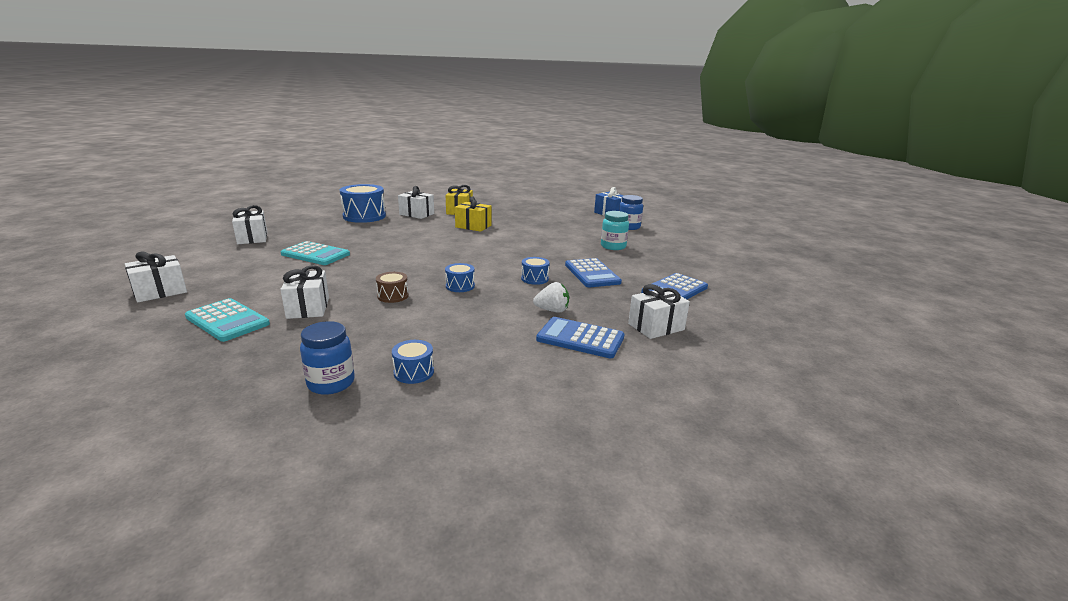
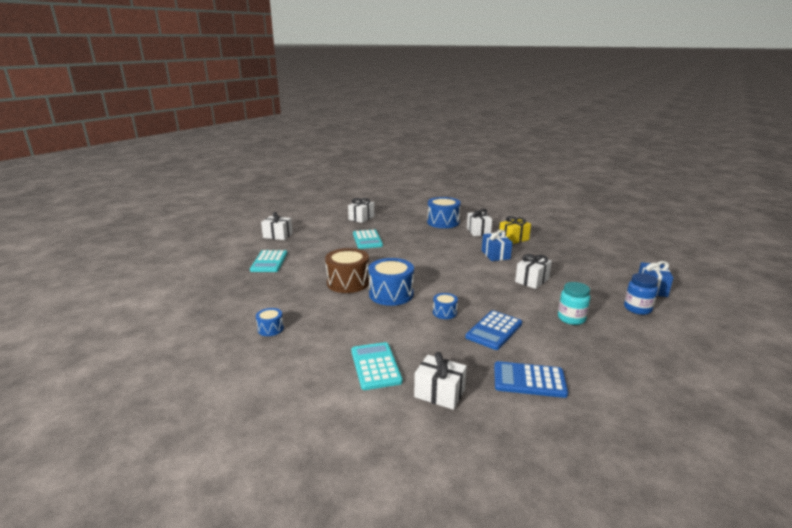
camera: 55 degrees right, 0 degrees up
(308, 308) = (304, 270): white gift -> white gift (532, 280)
(331, 383) = (239, 313): blue jar -> none
(393, 296) = (348, 282): brown drum -> brown drum, size x1.98
(460, 286) = (391, 294): blue drum -> blue drum, size x1.98
(473, 226) = (495, 255): yellow gift -> blue gift
(552, 310) = (403, 339): white strawberry -> none
(580, 338) = (375, 366): blue calculator -> turquoise calculator

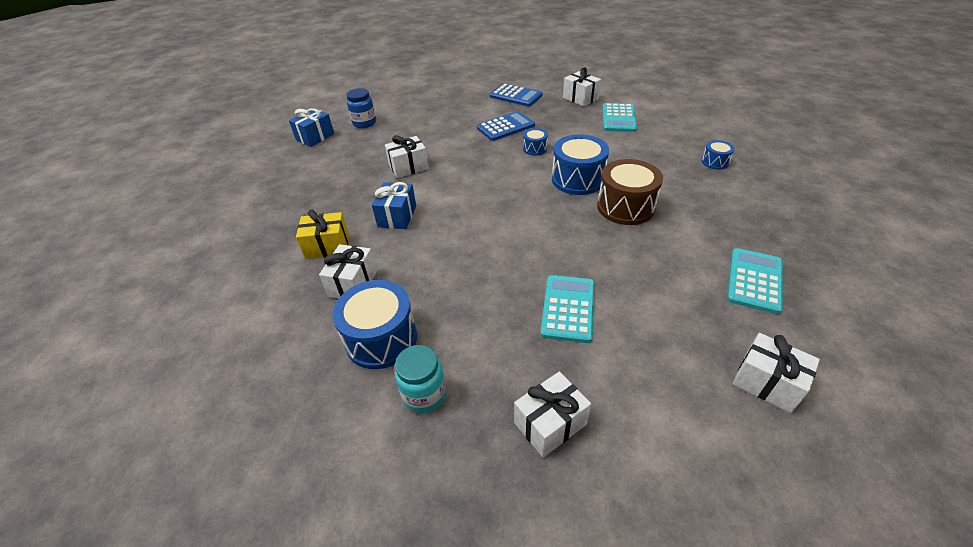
camera: 155 degrees left, 20 degrees up
(571, 318) = (431, 125): turquoise jar -> turquoise jar (424, 395)

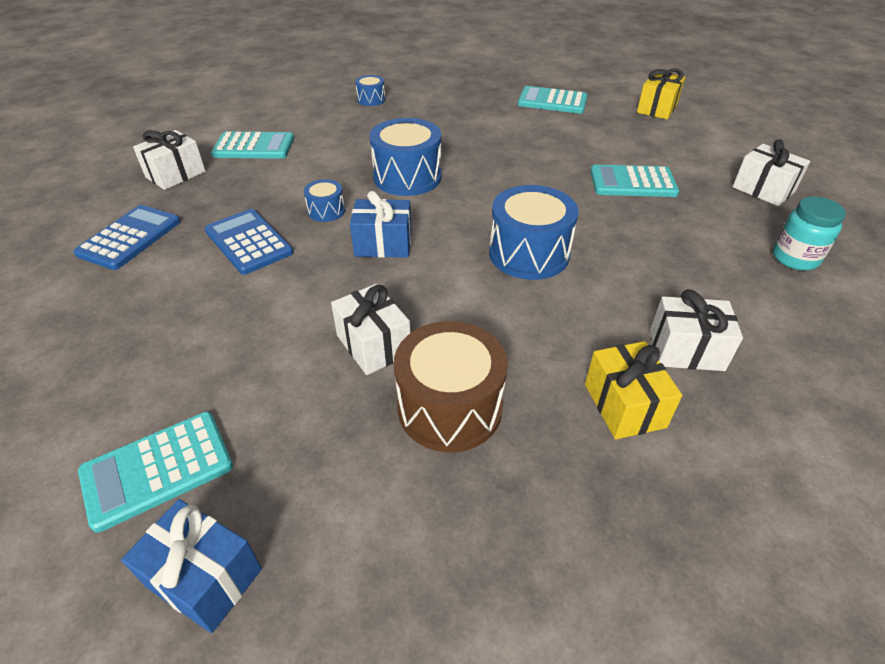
camera: 100 degrees left, 0 degrees up
(364, 123) = (157, 469): blue jar -> turquoise calculator
(381, 339) = (754, 302): blue drum -> blue drum (529, 254)
(397, 216) = (522, 332): blue gift -> blue gift (383, 244)
(625, 207) = (461, 149): brown drum -> brown drum (449, 407)
(767, 383) = (657, 108): white gift -> yellow gift

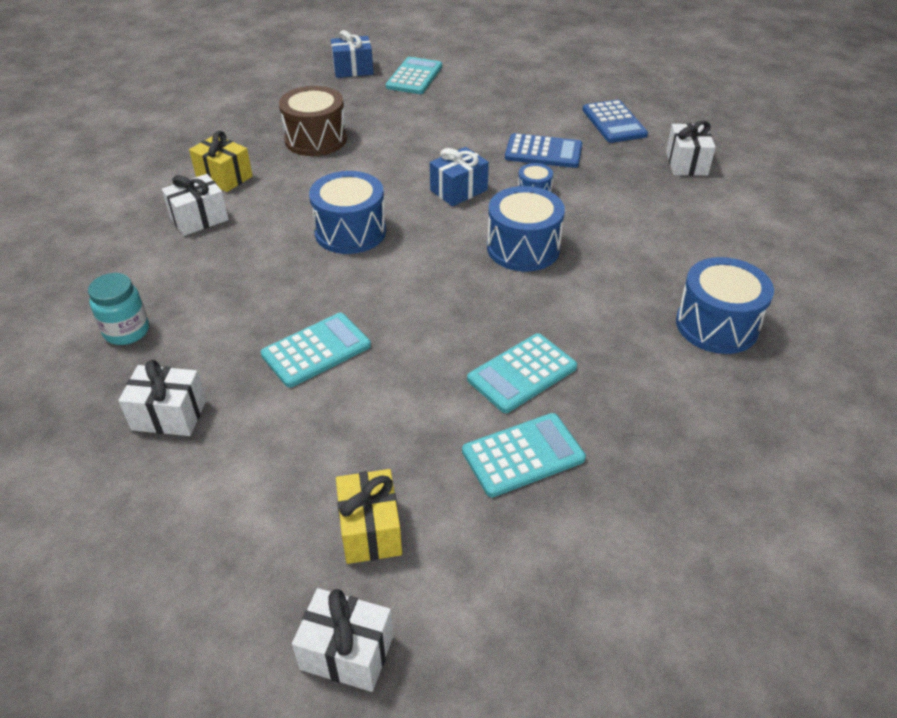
camera: 140 degrees right, 0 degrees up
(254, 147) = (690, 211): turquoise calculator -> turquoise calculator (522, 373)
(371, 99) = (716, 325): blue drum -> blue drum, size x1.98
(373, 345) = (386, 143): white gift -> white gift (347, 652)

